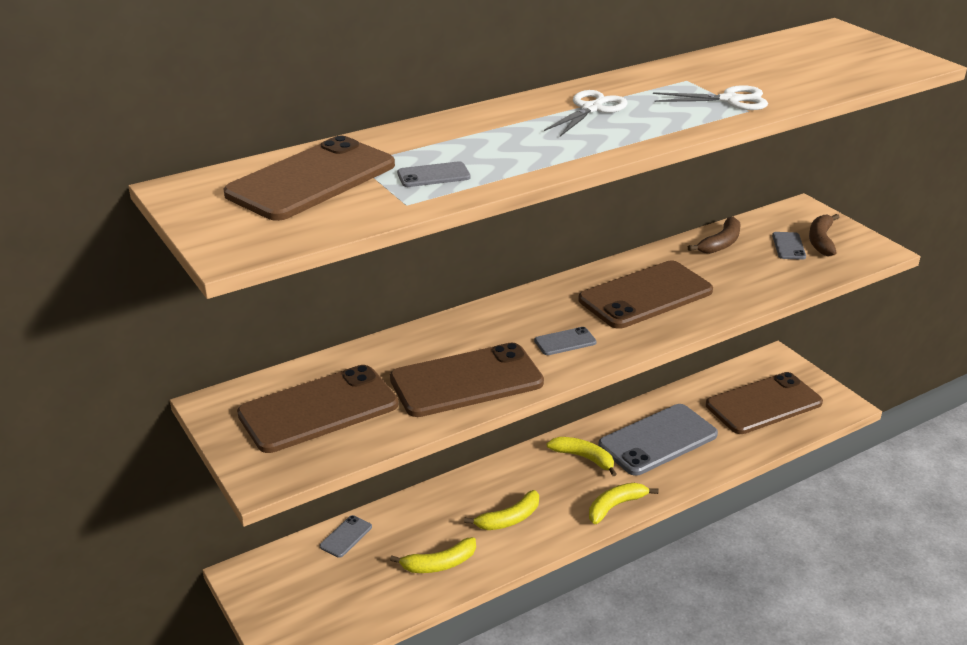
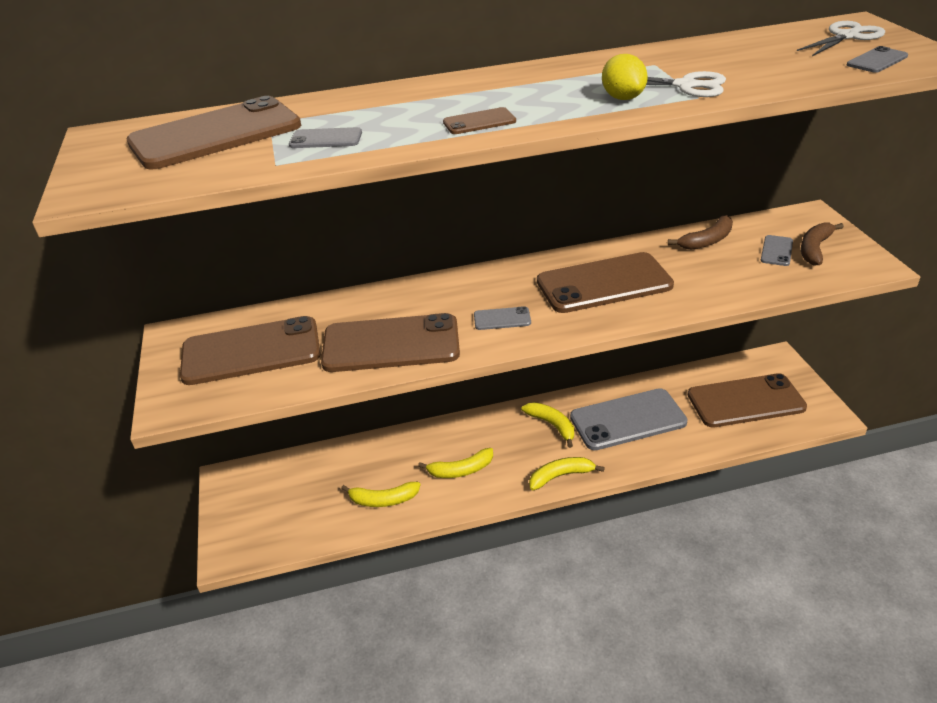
camera: 20 degrees right, 5 degrees up
(346, 536) = (320, 460): grey phone -> grey phone (877, 60)
(570, 147) = (479, 122): none -> brown phone
(591, 109) = (533, 86): white scissors -> white scissors (847, 36)
(683, 115) = (623, 98): none -> yellow lemon

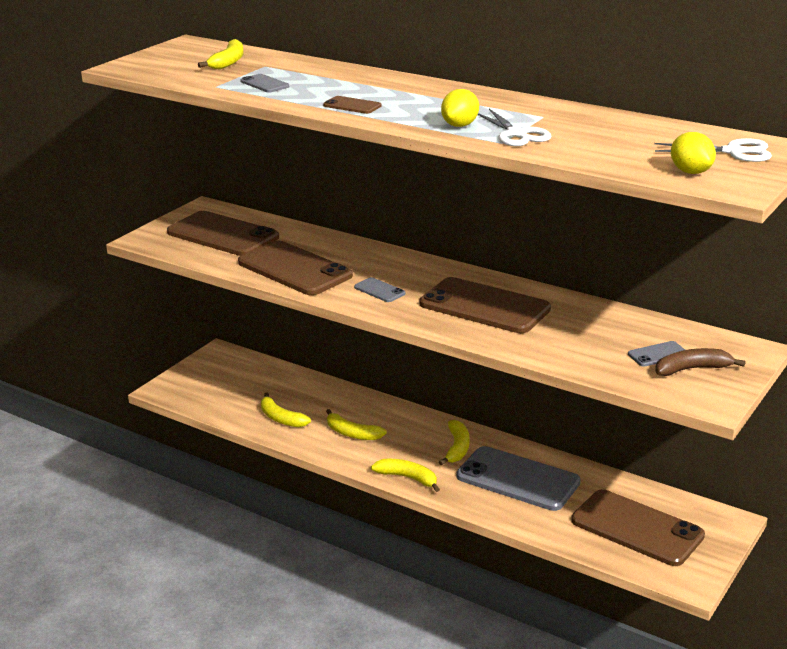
camera: 45 degrees right, 10 degrees down
(215, 134) = (228, 62): brown phone -> yellow banana
(707, 241) = (620, 322): brown banana -> none
(877, 60) = (691, 172): grey phone -> yellow lemon

